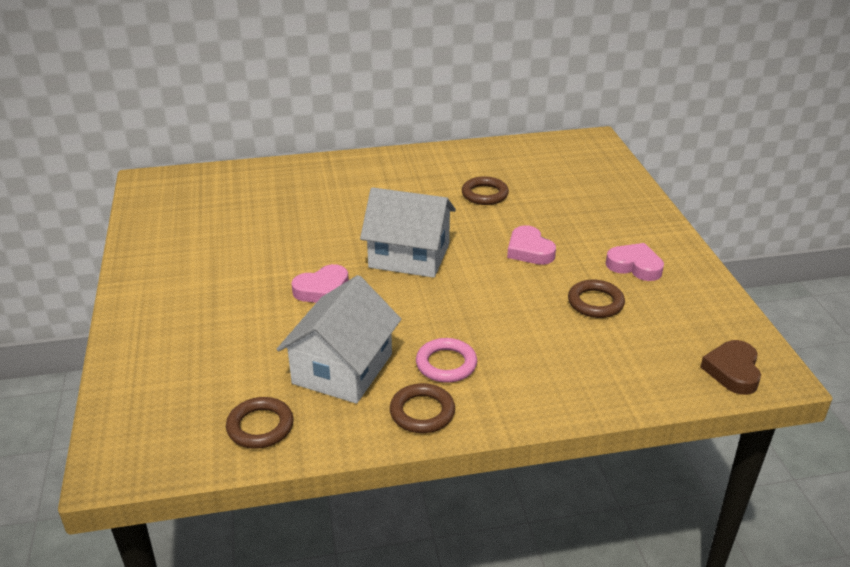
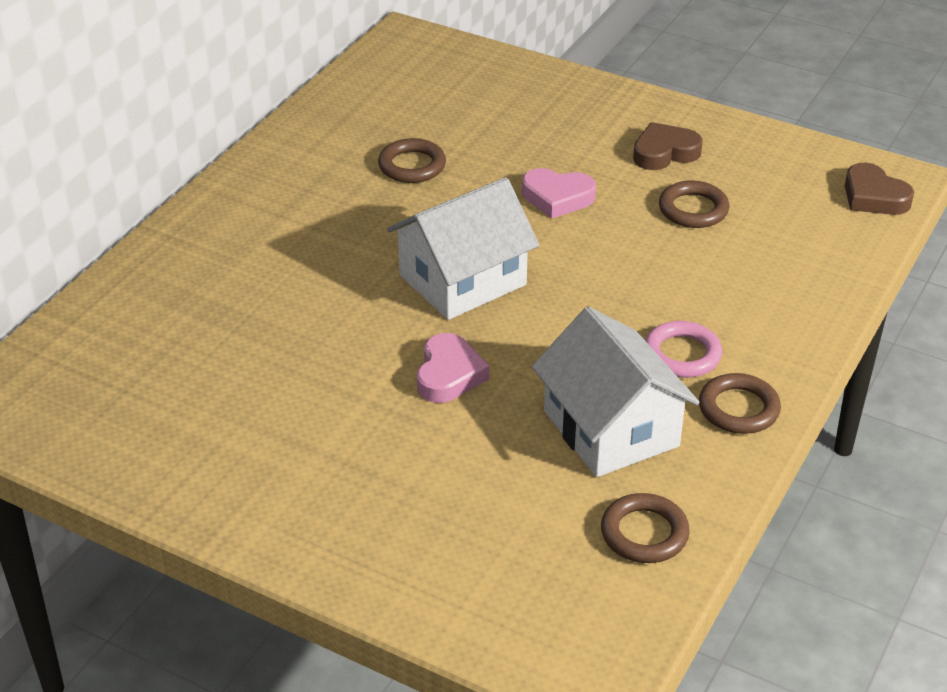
camera: 50 degrees left, 5 degrees up
(634, 266) = (664, 152): pink heart -> brown heart

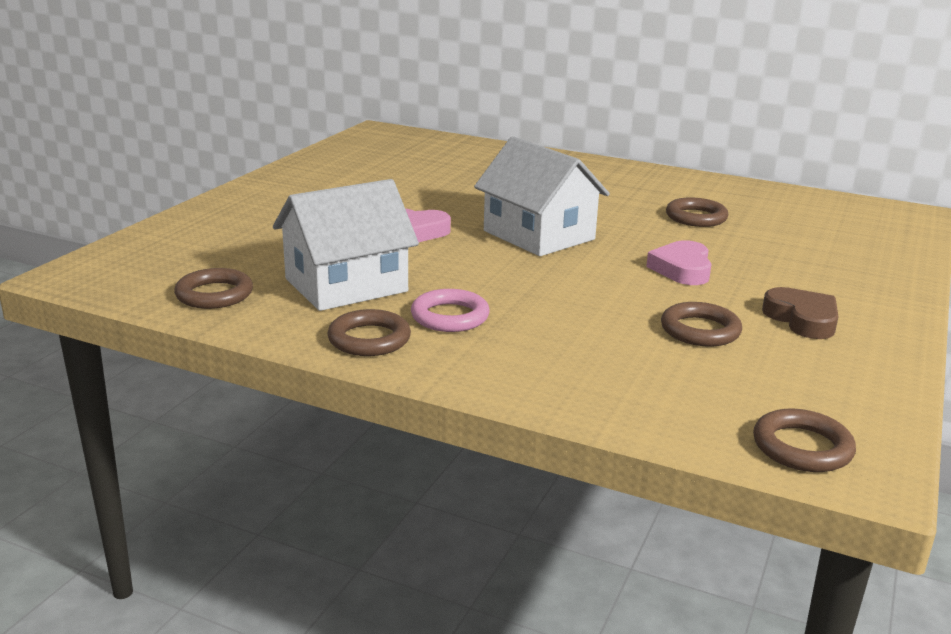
camera: 85 degrees right, 15 degrees down
(874, 197) = (802, 447): brown heart -> brown ring

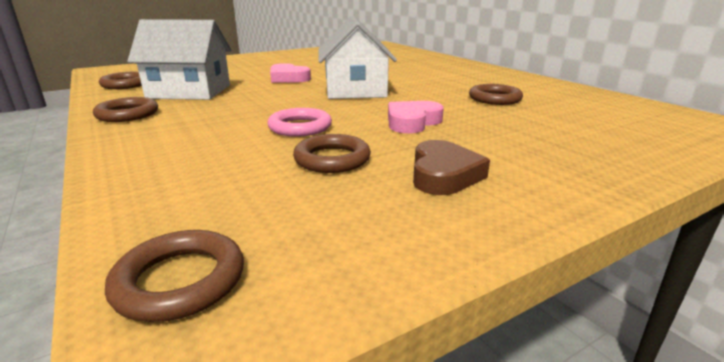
camera: 35 degrees right, 0 degrees up
(450, 316) = (196, 114): pink ring -> pink ring (300, 127)

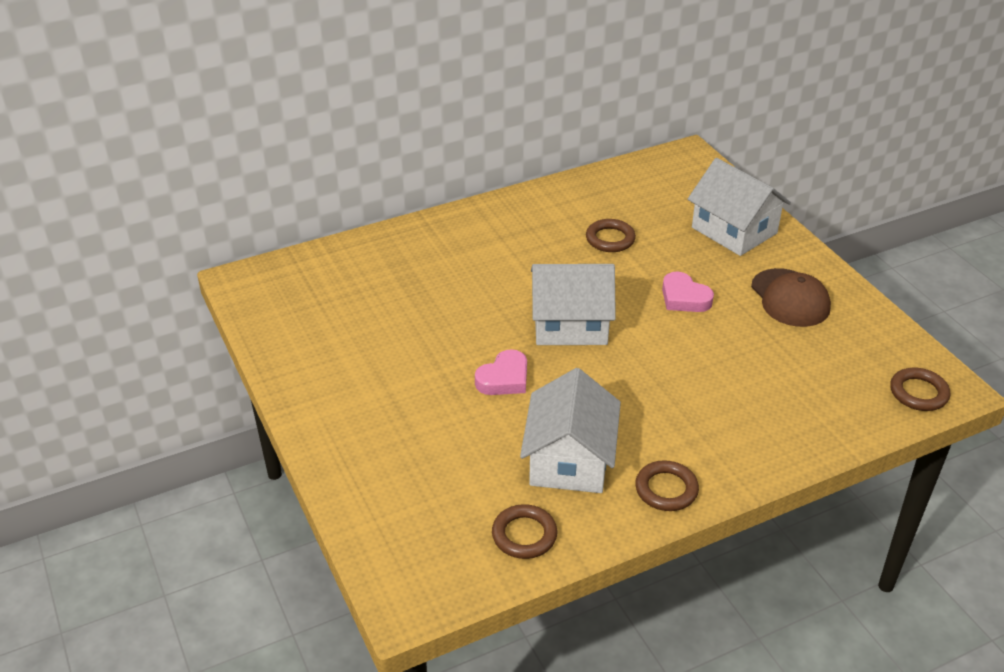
camera: 85 degrees left, 15 degrees up
(300, 127) = (701, 362): pink ring -> none
(332, 159) = (771, 345): brown ring -> none
(444, 174) = (790, 298): brown heart -> brown cap
(582, 146) = (734, 230): none -> white house

